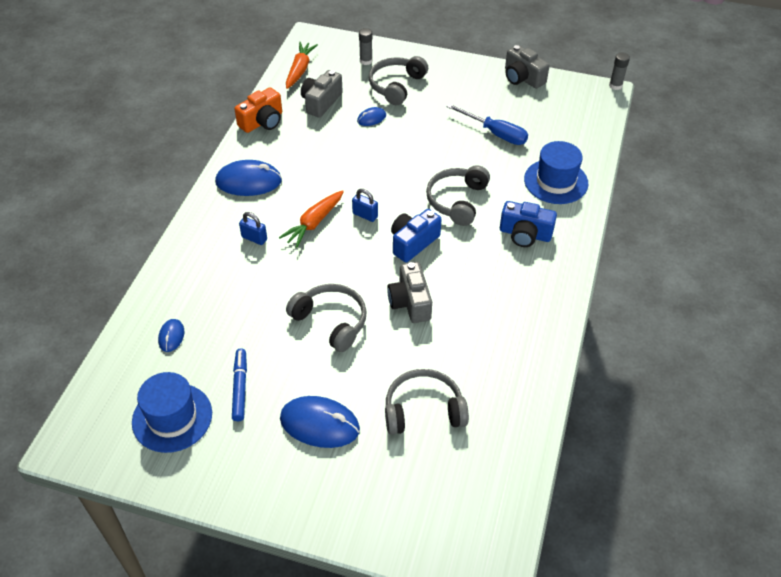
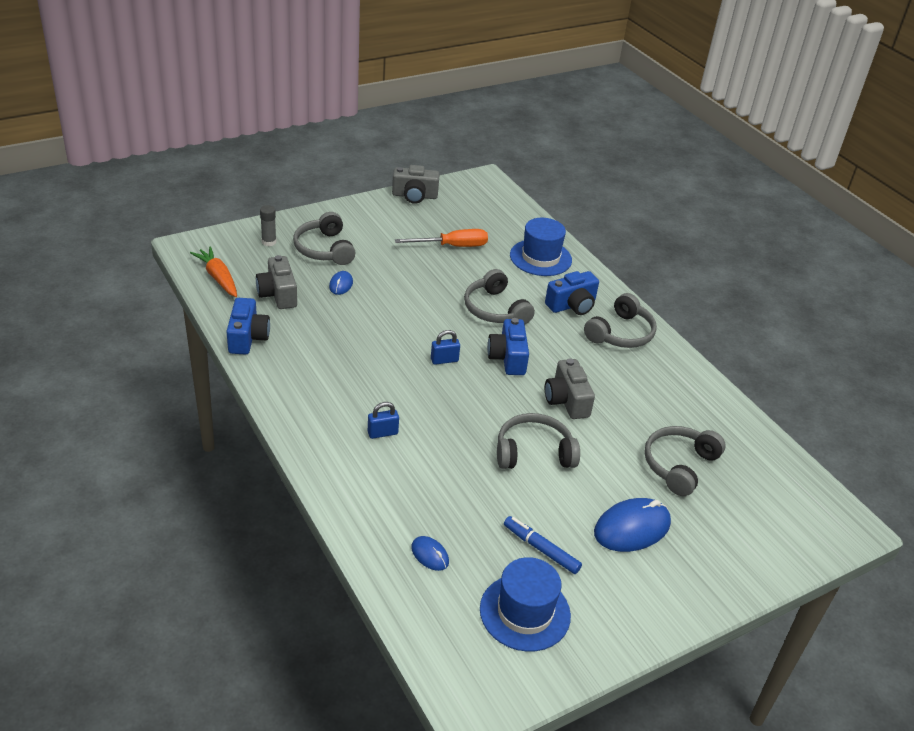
camera: 50 degrees left, 10 degrees down
(248, 181) = (309, 392): blue mouse -> none
(262, 122) = (247, 337): orange camera -> blue camera
(314, 223) = (413, 390): orange carrot -> none
(410, 302) = (567, 400): grey camera -> grey camera turned 45 degrees clockwise
(495, 133) = (452, 246): blue screwdriver -> orange screwdriver
(533, 281) = (621, 333): none -> grey headphones
(615, 85) = (486, 171): grey glue stick -> none

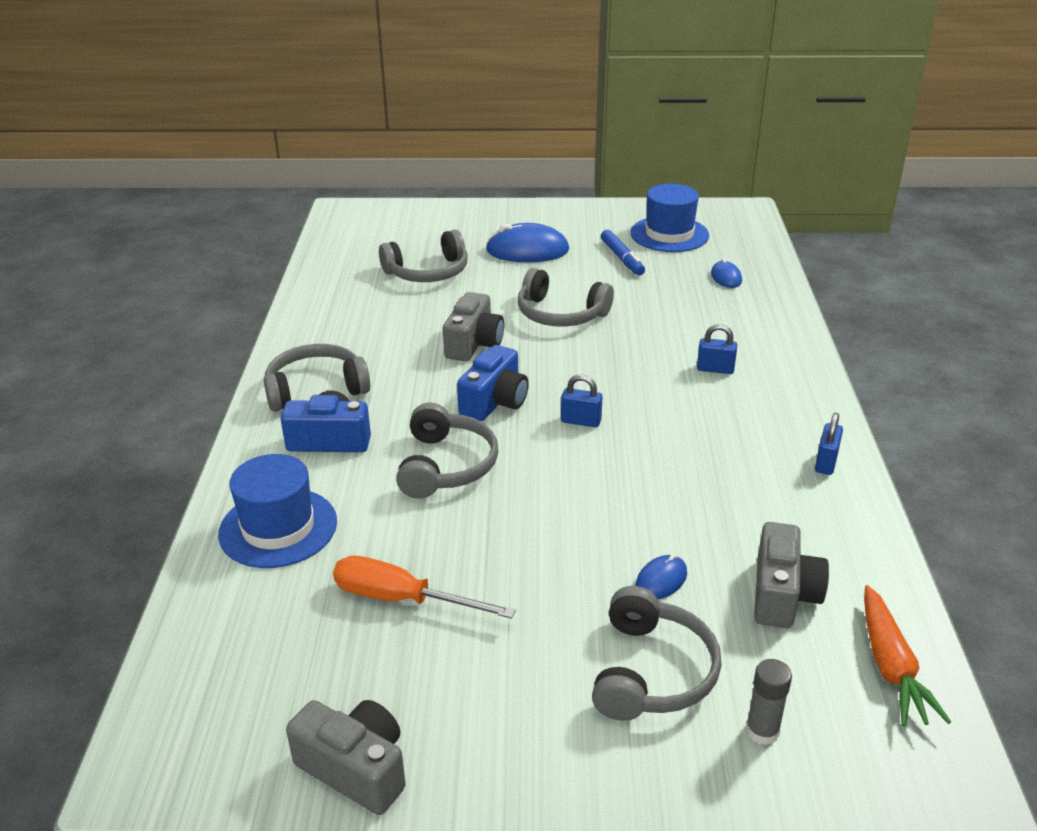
camera: 145 degrees left, 5 degrees down
(247, 337) = (857, 530): blue camera -> none
(277, 376) = (826, 463): none -> blue padlock

